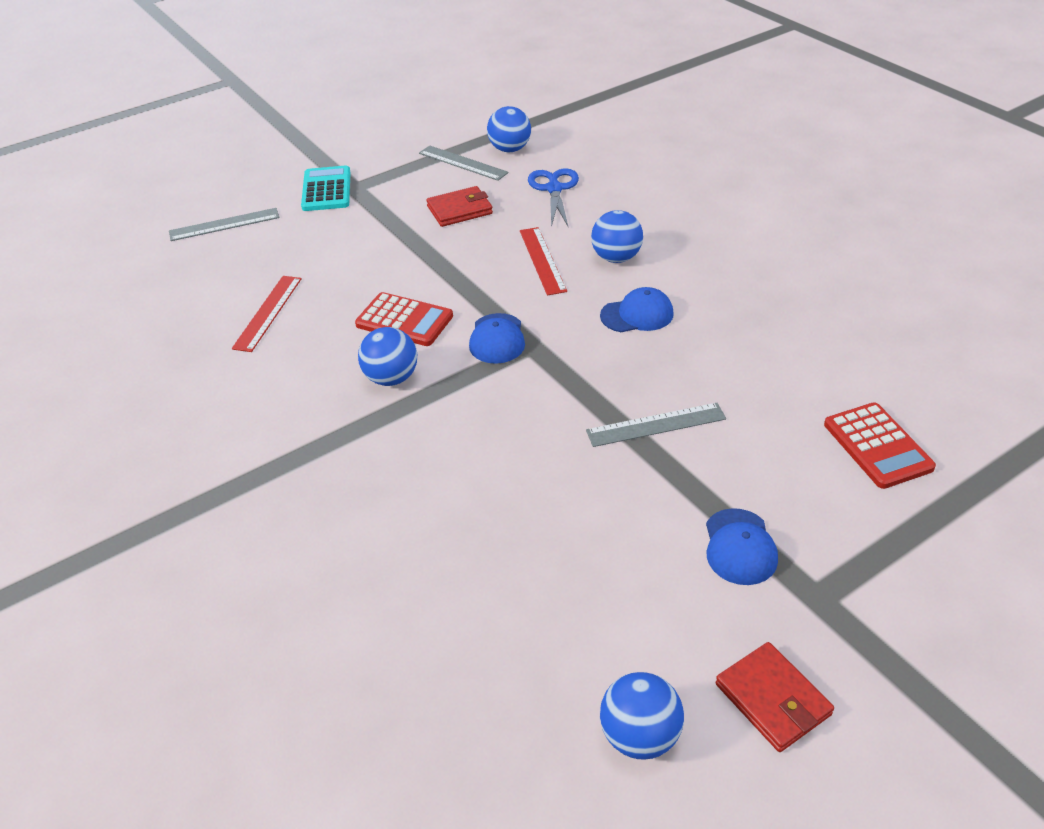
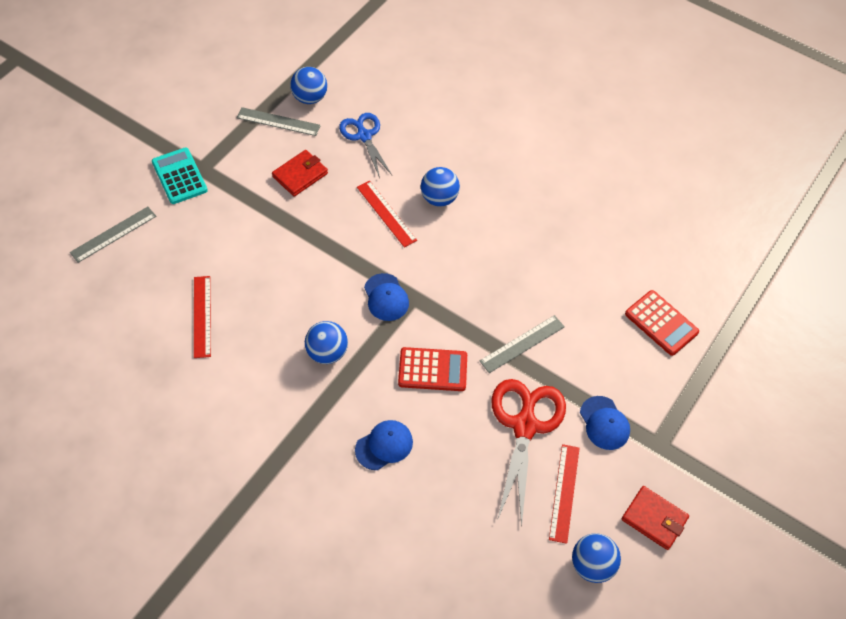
camera: 25 degrees left, 15 degrees up
(404, 320) = (311, 297): red calculator -> red calculator (432, 370)
(615, 520) = (525, 426): none -> red scissors
(637, 315) = (474, 250): blue cap -> blue cap (384, 445)
(637, 620) = (564, 492): none -> red ruler

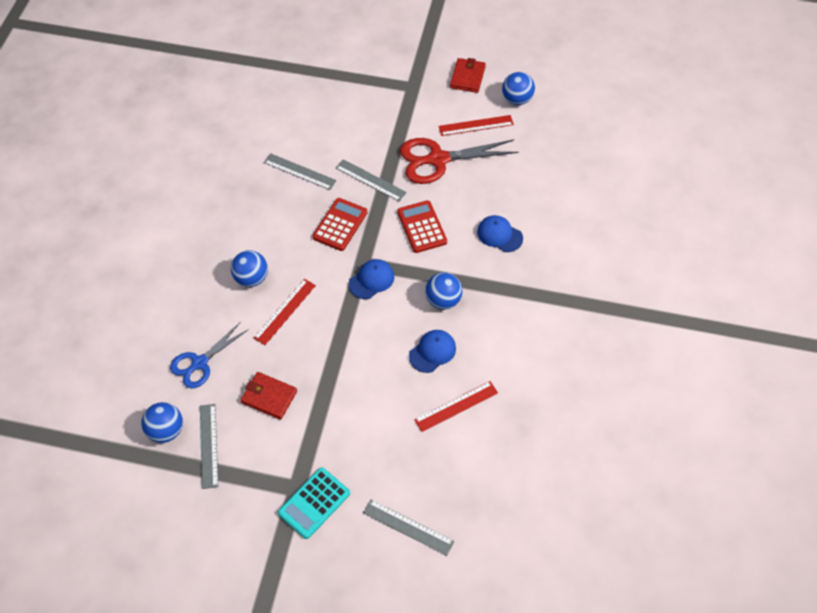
camera: 110 degrees left, 0 degrees up
(563, 280) = (299, 171): none -> grey ruler
(604, 423) = (411, 117): blue cap -> blue cap (432, 352)
(661, 323) = (312, 106): red calculator -> red calculator (340, 225)

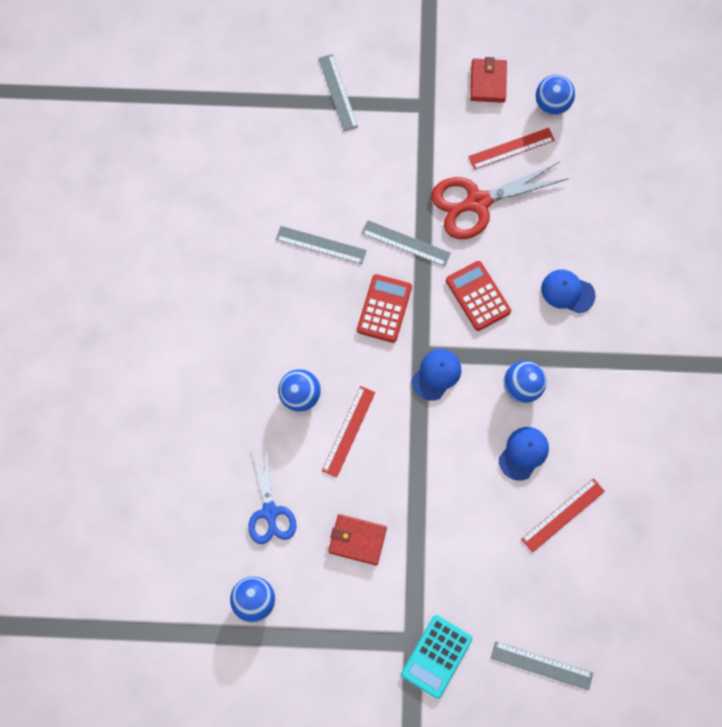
camera: 10 degrees left, 15 degrees up
(200, 363) = (270, 512): blue scissors -> blue scissors turned 45 degrees counterclockwise
(209, 445) = (306, 609): grey ruler -> grey ruler (338, 92)

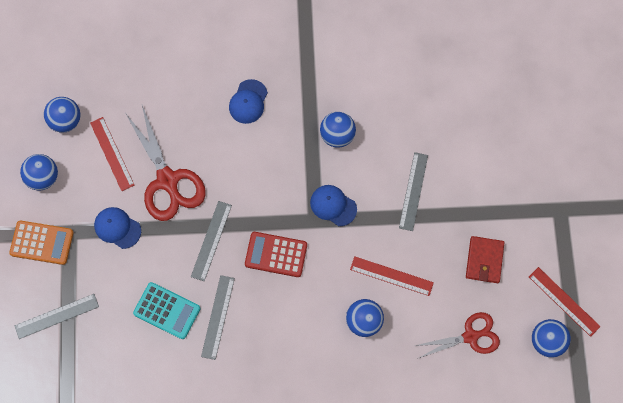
camera: 95 degrees left, 0 degrees up
(270, 512) = (470, 336): blue scissors -> red scissors
(416, 80) = (42, 243): none -> orange calculator
(436, 656) = (568, 190): turquoise calculator -> turquoise calculator (167, 310)
(478, 296) = (258, 175): red calculator -> none
(488, 82) = (43, 177): red wallet -> blue ball
(523, 453) = (394, 131): blue cap -> blue cap (117, 228)
(541, 665) = (561, 111): grey ruler -> grey ruler (413, 191)
(563, 515) = (442, 99): red ruler -> red ruler (564, 301)

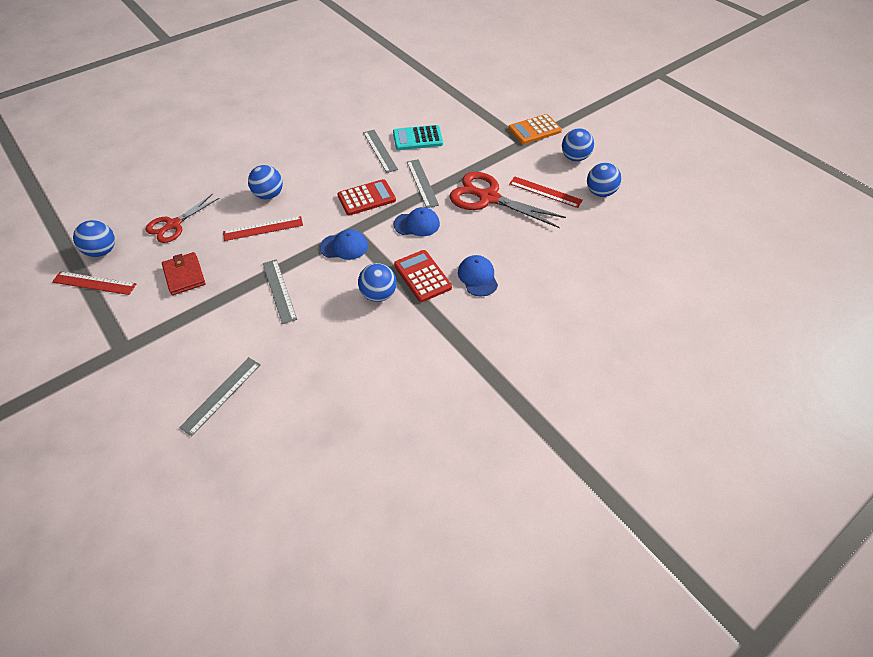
camera: 145 degrees right, 20 degrees down
(57, 316) = (485, 107): grey ruler -> grey ruler (221, 395)
(117, 228) = (494, 158): blue cap -> blue cap (417, 224)
(290, 131) = (422, 276): none -> red calculator

